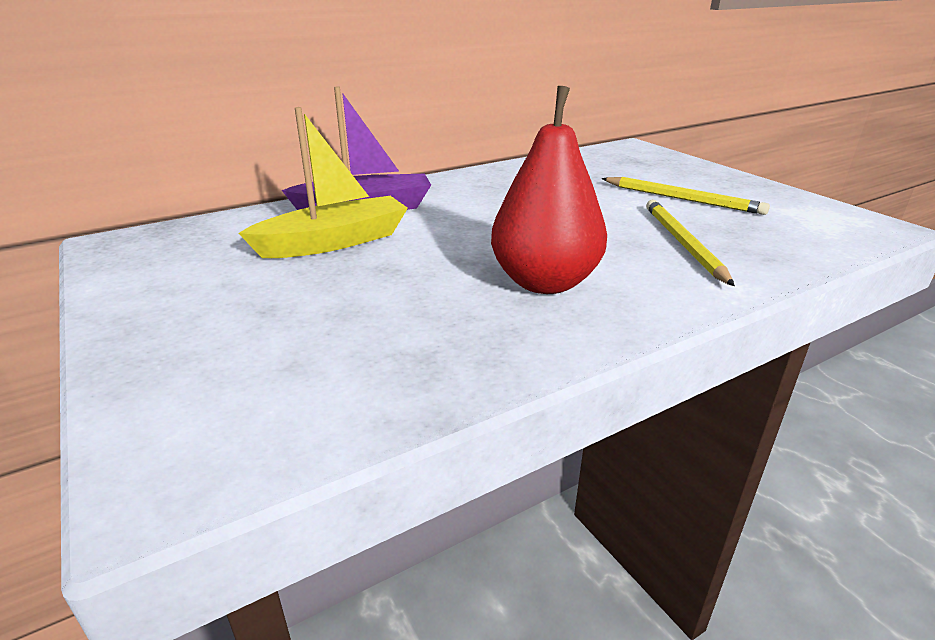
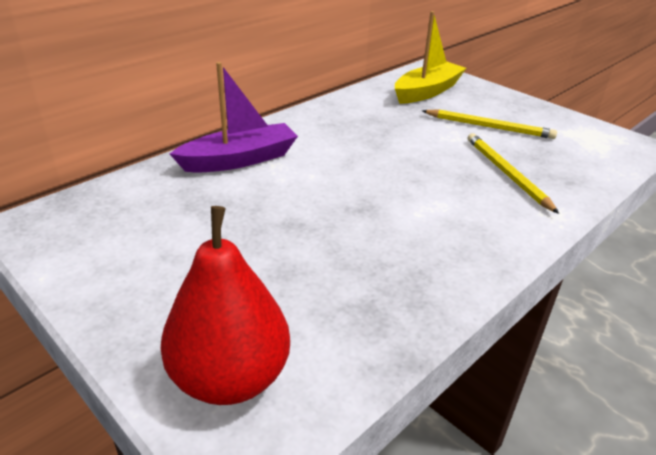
camera: 15 degrees left, 5 degrees up
(334, 242) = (233, 200): yellow boat -> yellow boat (427, 91)
(545, 282) = (423, 224): red pear -> red pear (230, 378)

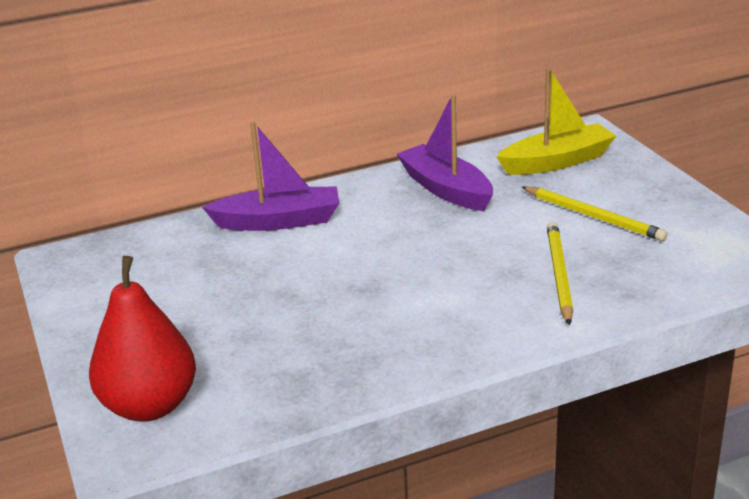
camera: 25 degrees right, 5 degrees down
(362, 119) = (446, 189): none -> purple boat

